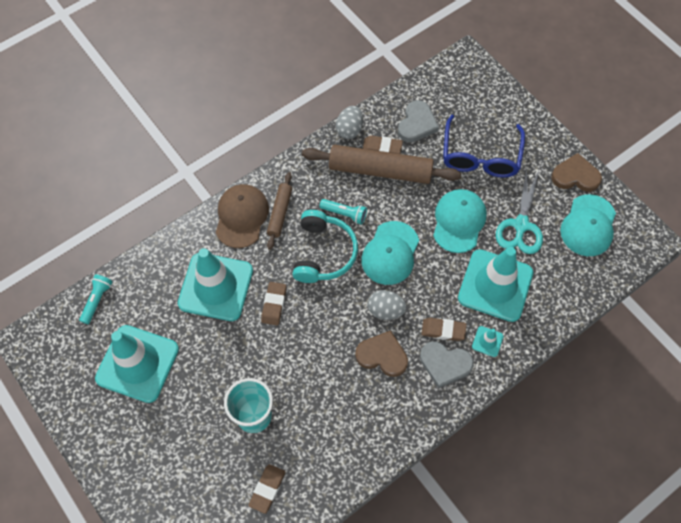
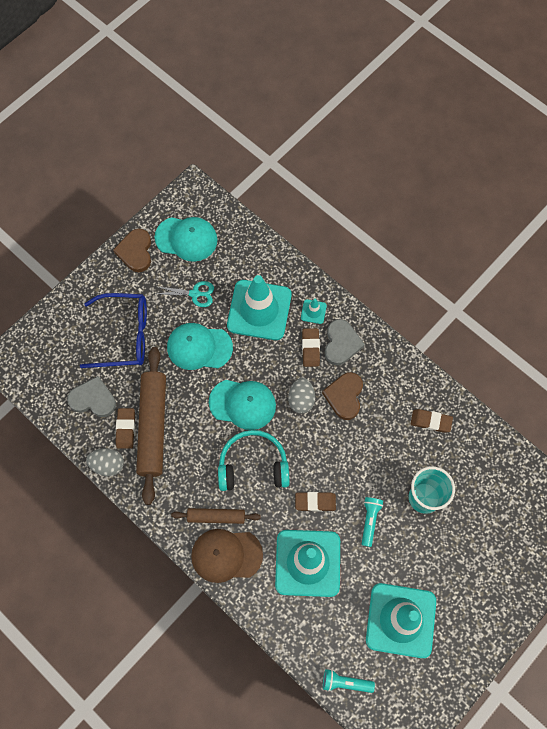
camera: 100 degrees left, 5 degrees up
(267, 489) = (483, 472): brown eraser -> brown eraser (431, 421)
(344, 214) = (207, 453): turquoise flashlight -> turquoise flashlight (370, 521)
(521, 225) = (195, 294): turquoise scissors -> turquoise scissors, size x0.65

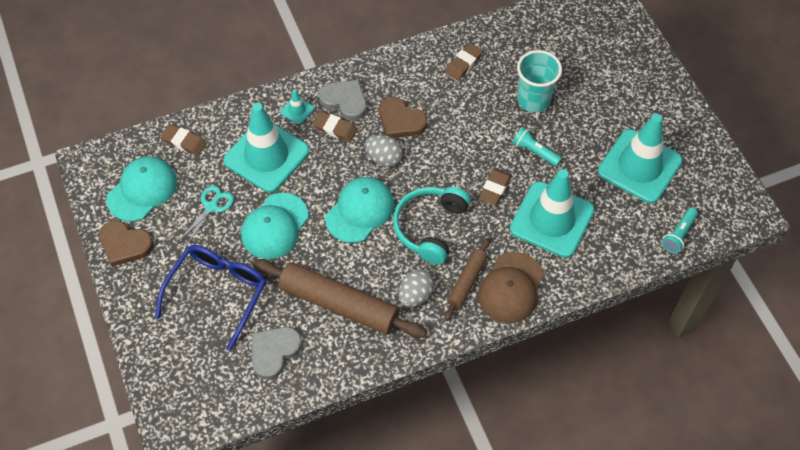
camera: 65 degrees left, 10 degrees down
(108, 465) = (358, 365): grey egg -> grey egg (415, 295)
(126, 429) = (327, 331): brown eraser -> brown eraser (184, 142)

